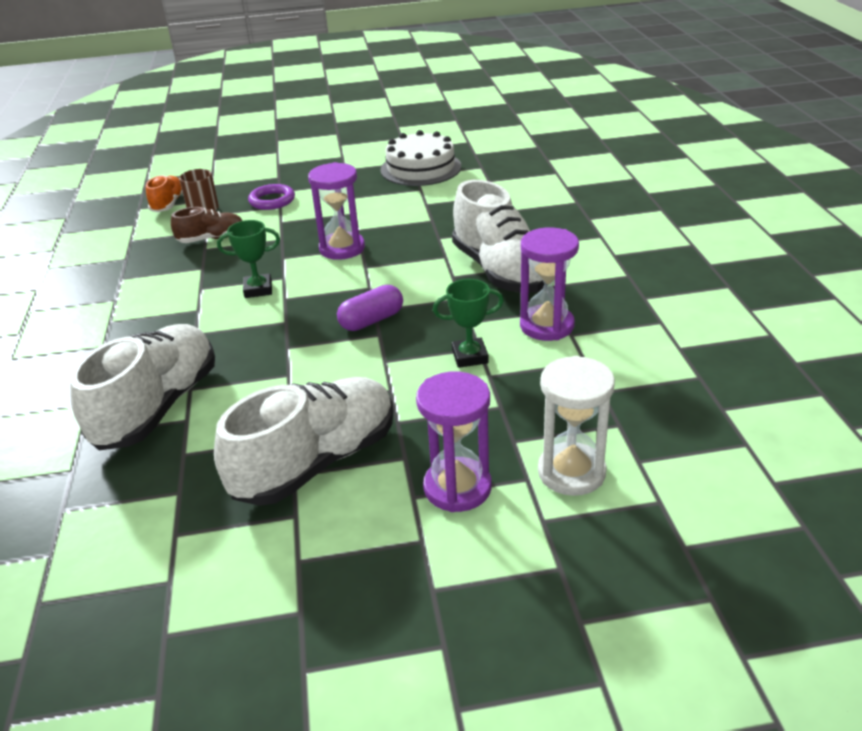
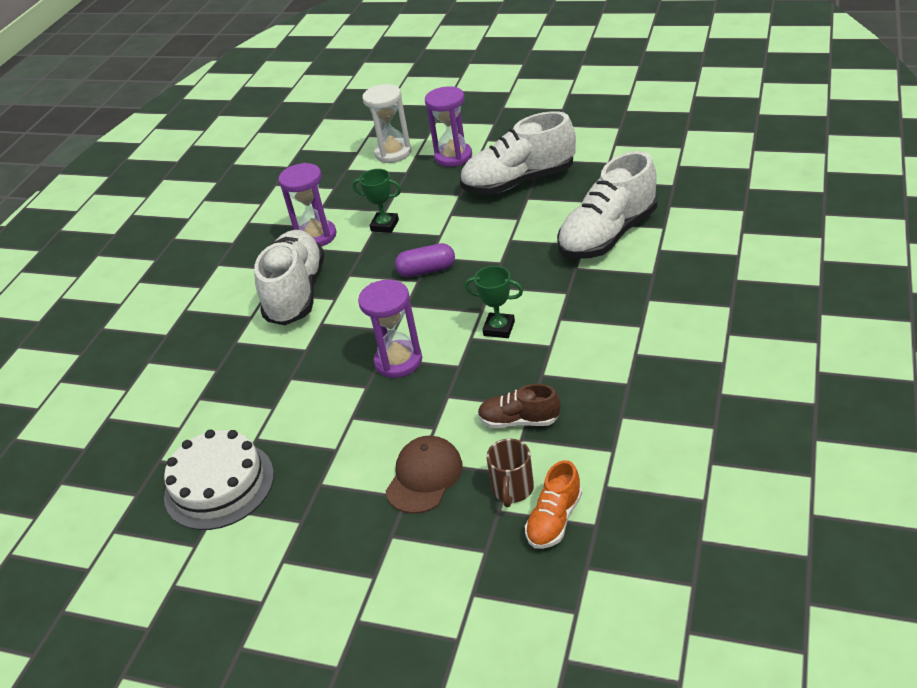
camera: 150 degrees left, 5 degrees up
(272, 200) = (424, 477): purple ring -> brown cap

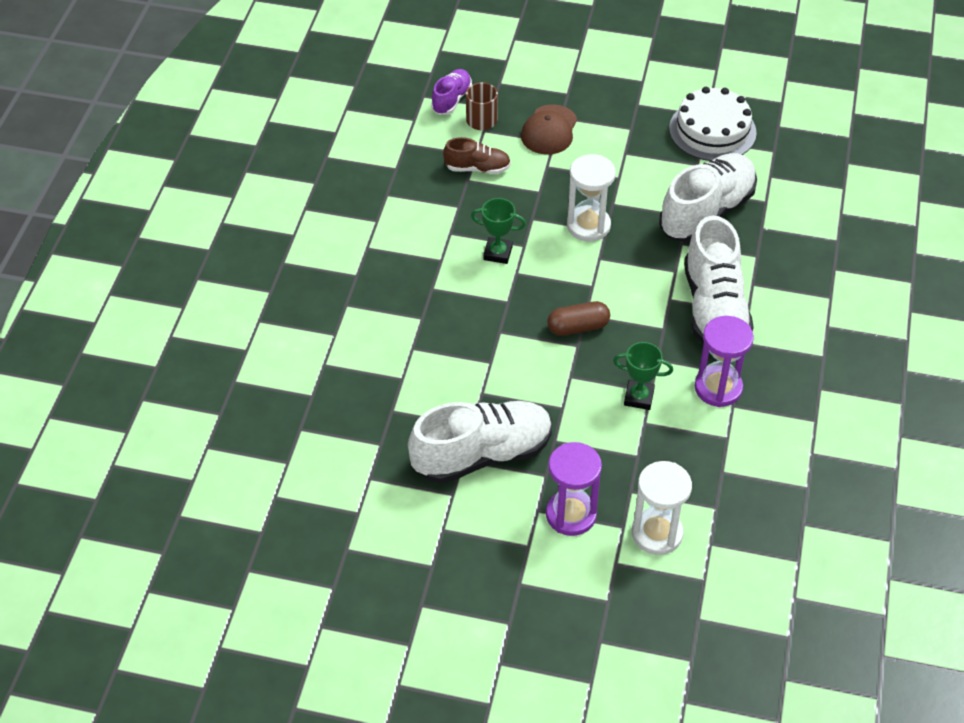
camera: 170 degrees right, 10 degrees up
(398, 361) = (588, 226): purple hourglass -> white hourglass
(427, 270) = (578, 327): purple capsule -> brown capsule
(554, 520) = (451, 99): orange shoe -> purple shoe
(608, 235) = (384, 358): white shoe -> white shoe (706, 212)

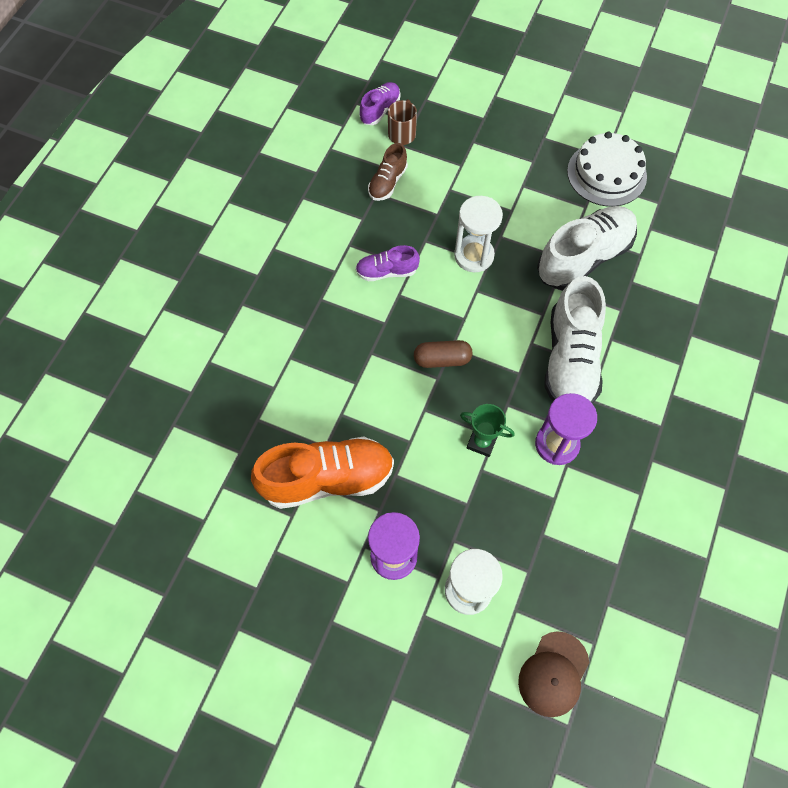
camera: 10 degrees right, 15 degrees up
(477, 168) = (387, 182): brown shoe -> brown shoe turned 105 degrees clockwise
(482, 455) = (327, 479): white shoe -> orange shoe
(498, 253) = (387, 271): green trophy -> purple shoe
(549, 130) = (459, 153): brown cap -> brown cap (553, 674)

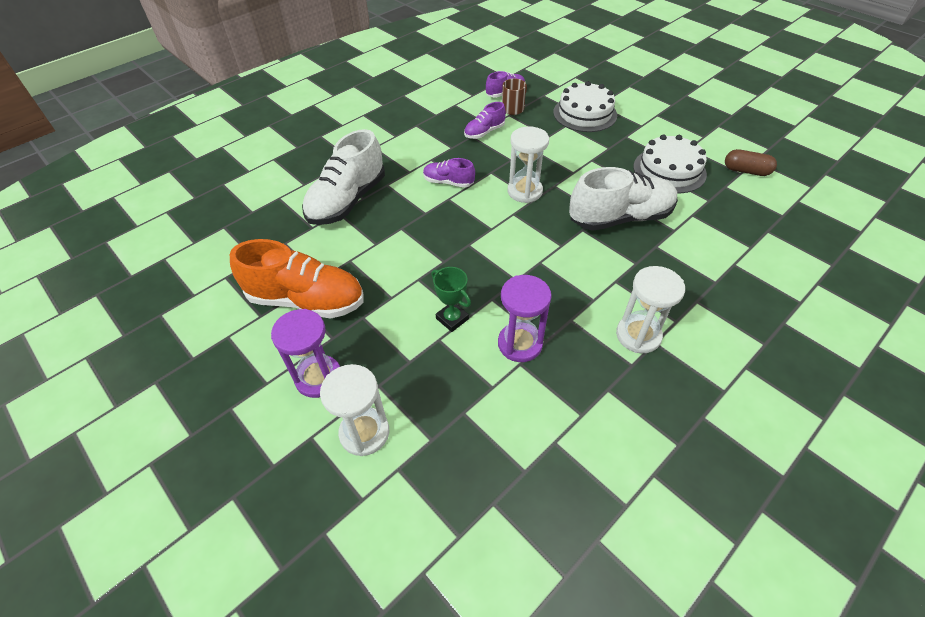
camera: 25 degrees right, 15 degrees down
(387, 182) = (484, 132): brown shoe -> purple shoe
(442, 359) = (455, 250): brown capsule -> brown capsule (746, 171)
(485, 116) = (585, 114): none -> white cake
(553, 674) = (399, 548): brown cap -> none
(570, 360) = (568, 284): white shoe -> white shoe (347, 201)
(655, 393) = (638, 335): none -> white hourglass

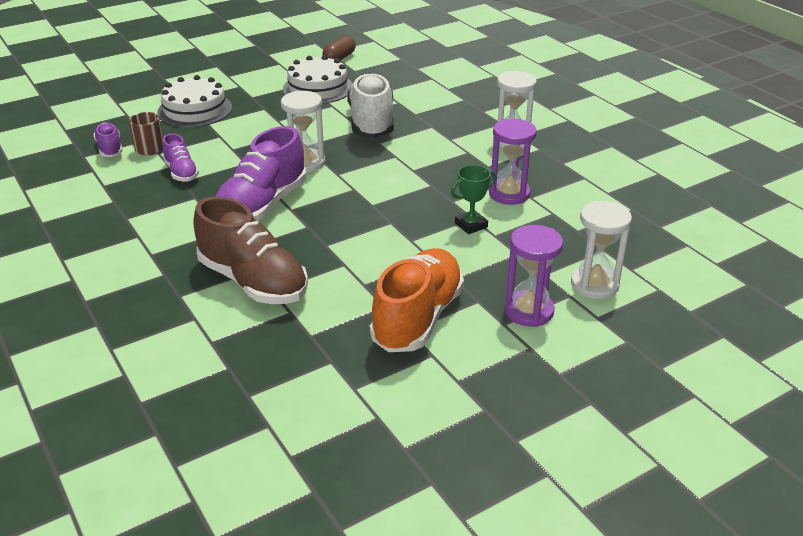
camera: 80 degrees left, 15 degrees down
(347, 201) = (253, 281): white shoe -> brown shoe
(448, 182) = (262, 206): purple shoe -> purple shoe, size x1.94

